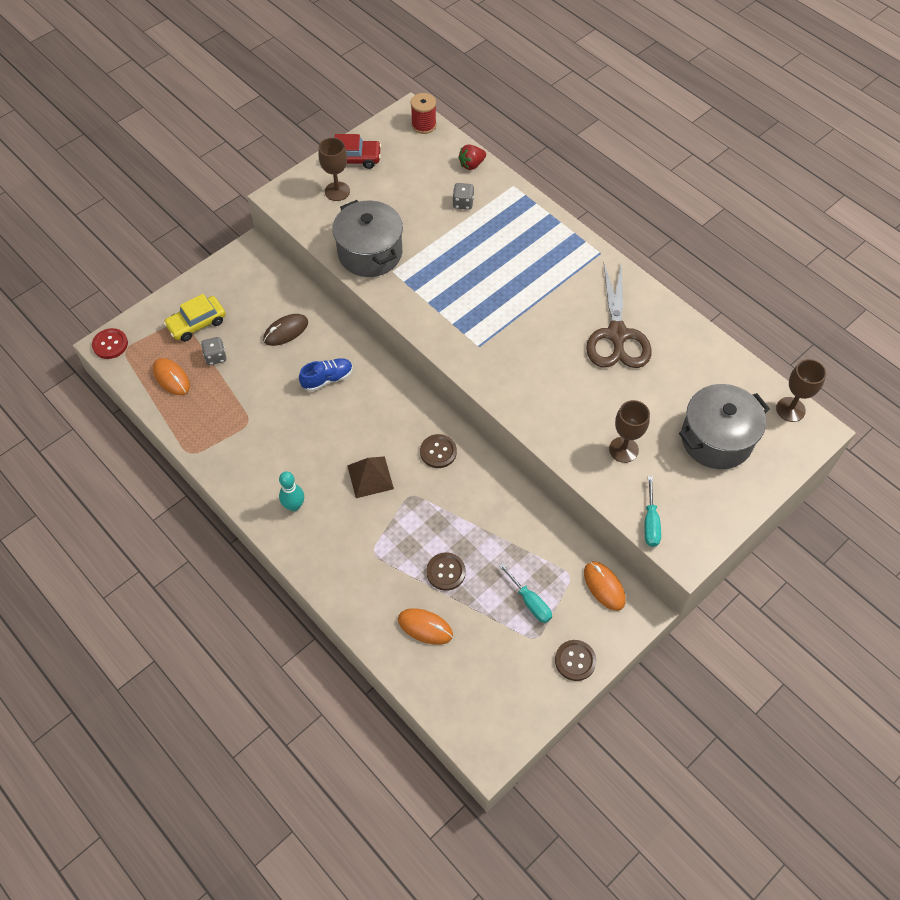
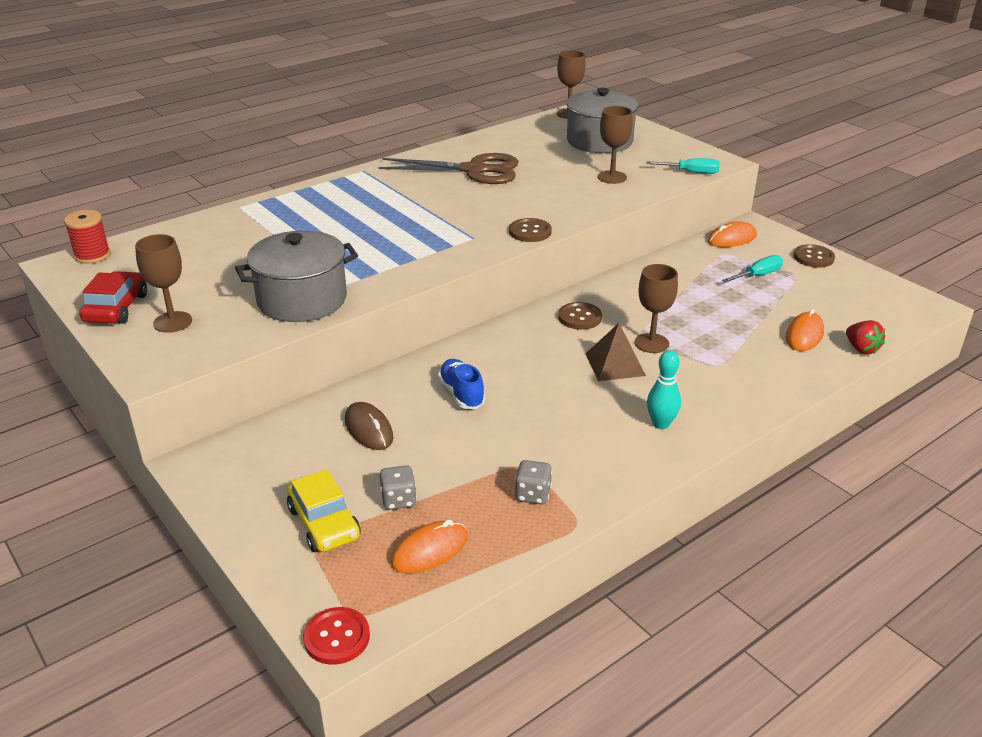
camera: 85 degrees left, 25 degrees down
(402, 504) = (651, 343): none -> brown goblet
(446, 572) = (734, 319): brown button -> brown button (530, 232)
(463, 203) = (249, 236): grey dice -> grey dice (533, 494)
(471, 165) = (188, 228): red strawberry -> red strawberry (861, 349)

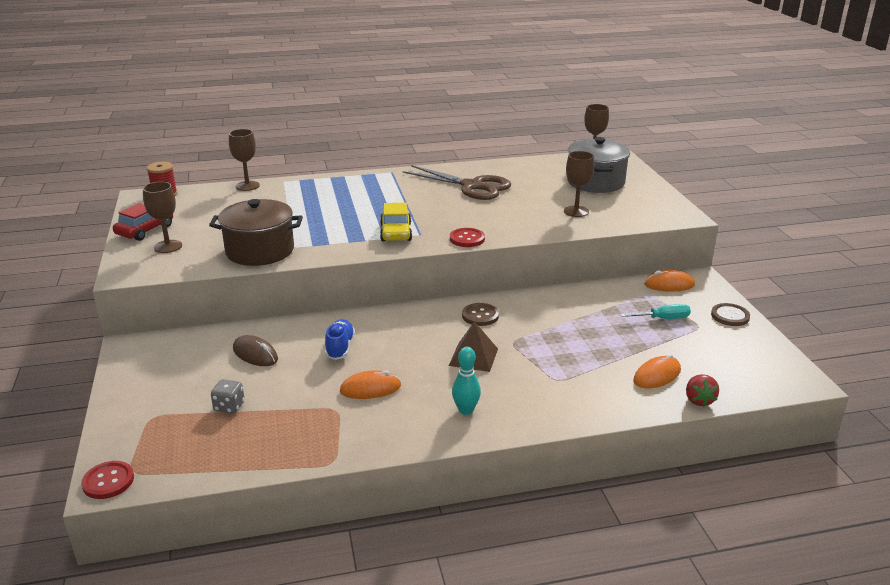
camera: 25 degrees right, 5 degrees down
(302, 300) = (260, 251): grey pot -> brown pot
(324, 523) = (169, 406): yellow car -> yellow car (396, 232)
(368, 429) = (255, 354): brown mouse -> brown mouse turned 45 degrees counterclockwise
(430, 550) = (217, 446): orange mouse -> orange mouse (370, 389)
(530, 232) = (467, 239): brown button -> red button
(533, 494) = (321, 431): grey dice -> none
(651, 343) = (518, 349): brown goblet -> brown goblet (247, 186)
(690, 172) = (648, 220): turquoise screwdriver -> none

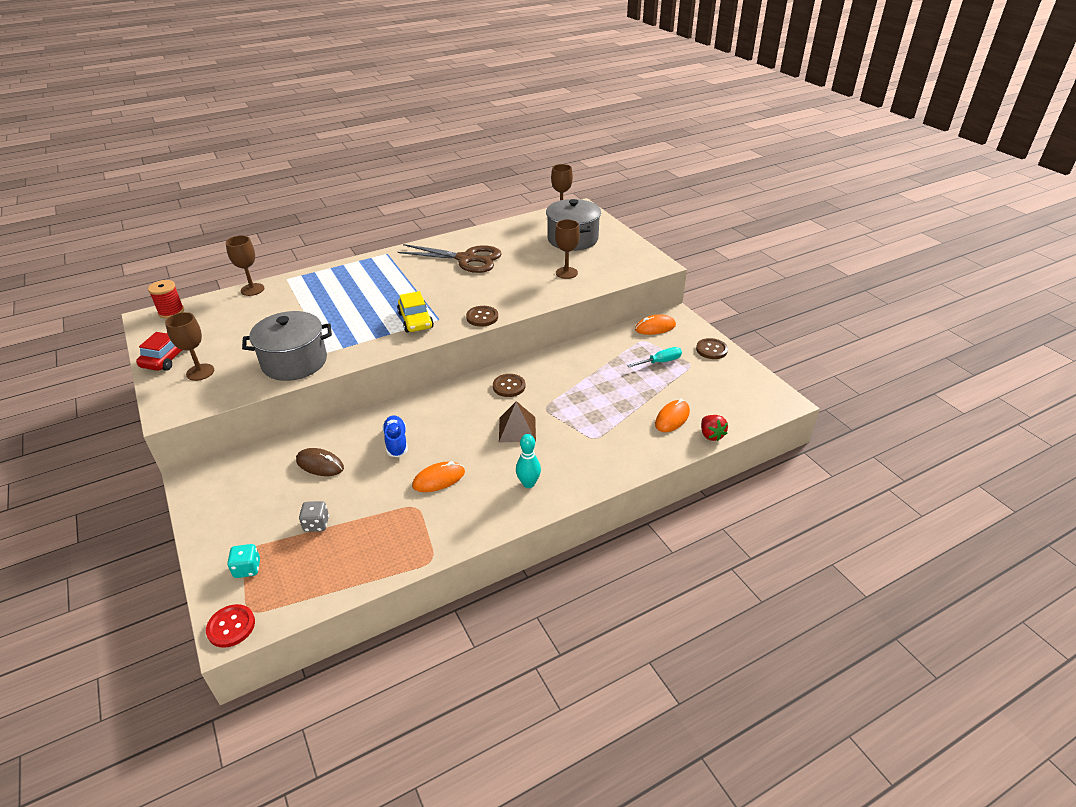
camera: 15 degrees left, 10 degrees up
(146, 433) = (247, 569): none -> turquoise dice
(260, 251) = (294, 362): brown pot -> grey pot
(467, 239) = (482, 317): red button -> brown button

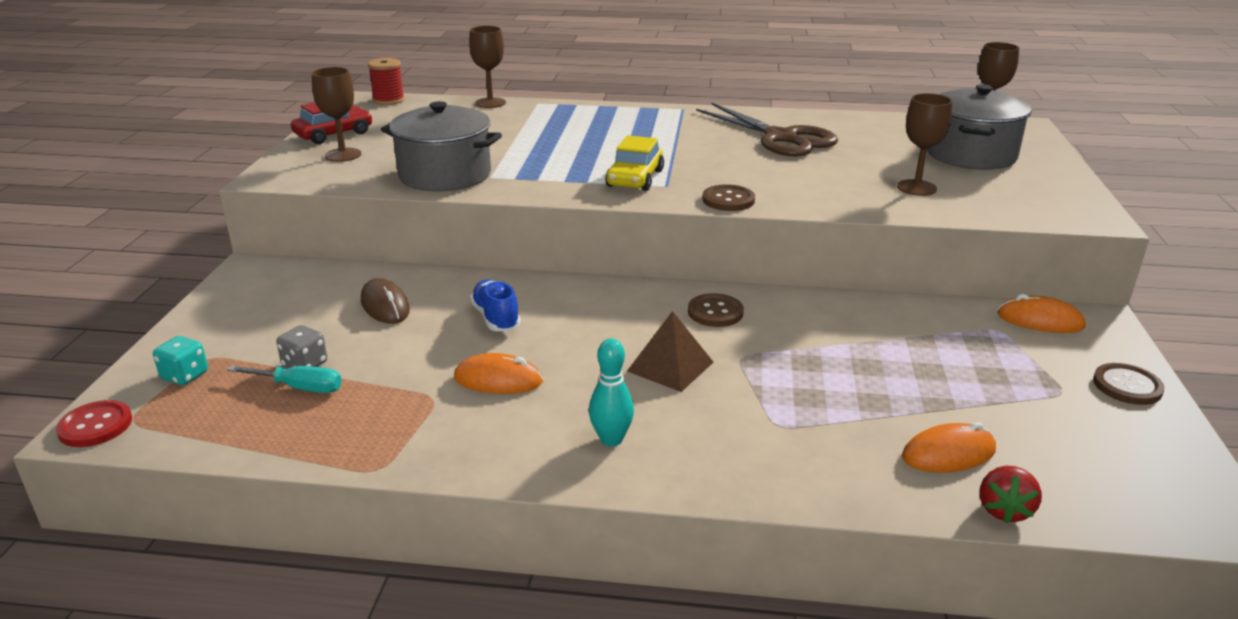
camera: 35 degrees right, 10 degrees down
(396, 442) = (496, 318): blue shoe -> blue shoe turned 45 degrees counterclockwise
(660, 362) = (1003, 368): turquoise screwdriver -> turquoise screwdriver (299, 387)

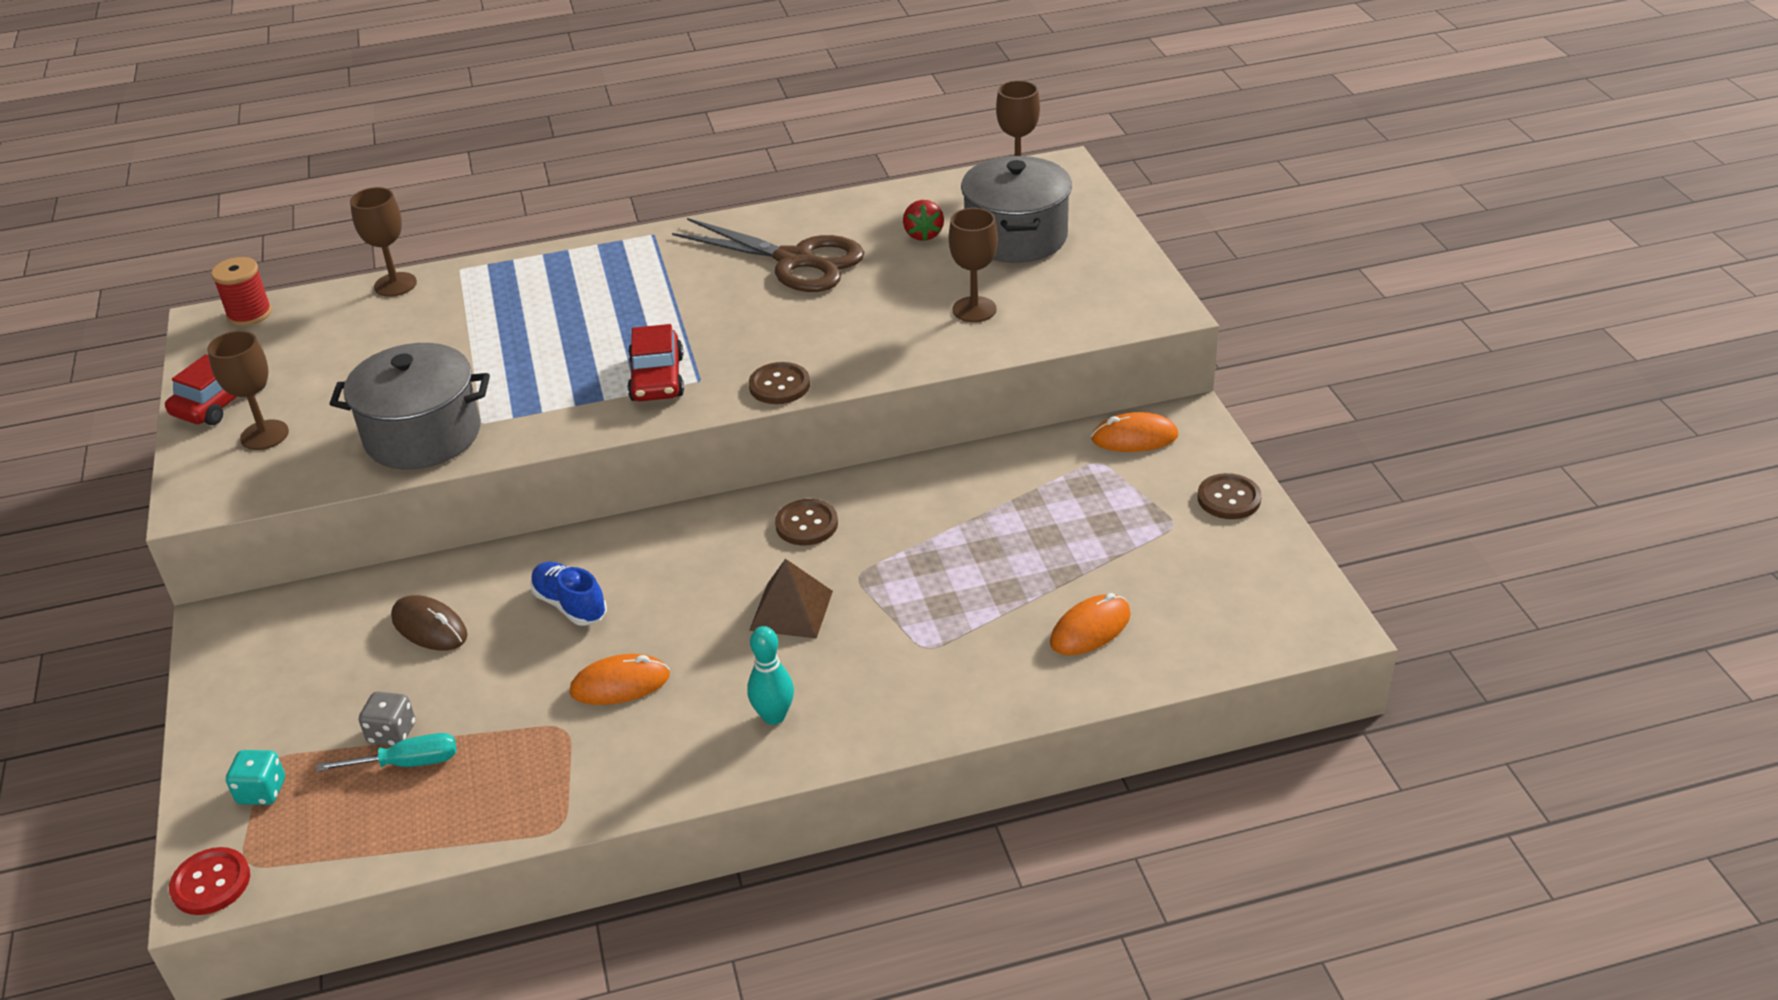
camera: 20 degrees left, 10 degrees up
(635, 178) = (657, 378): yellow car -> red car
(1004, 510) = (1152, 673): red strawberry -> red strawberry (923, 234)

